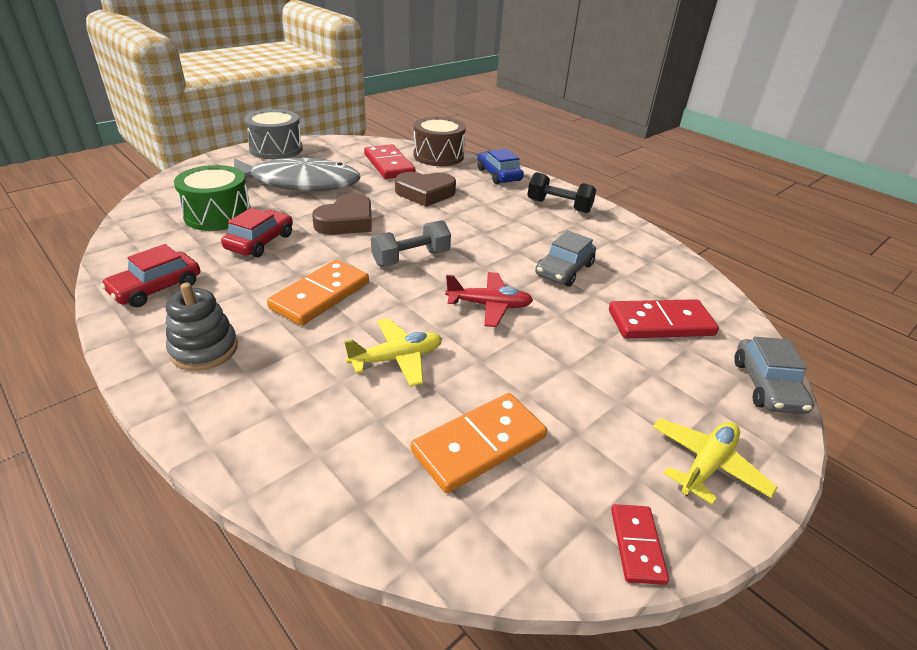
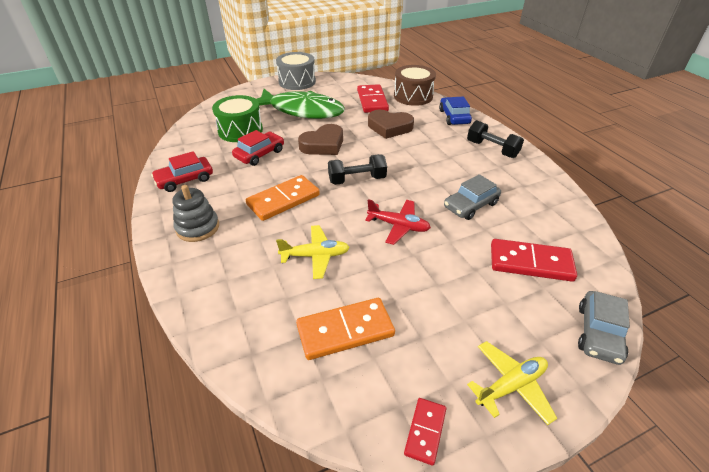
camera: 20 degrees right, 5 degrees up
(299, 183) = (302, 111): grey fish -> green fish
(411, 258) = (357, 180): grey dumbbell -> black dumbbell

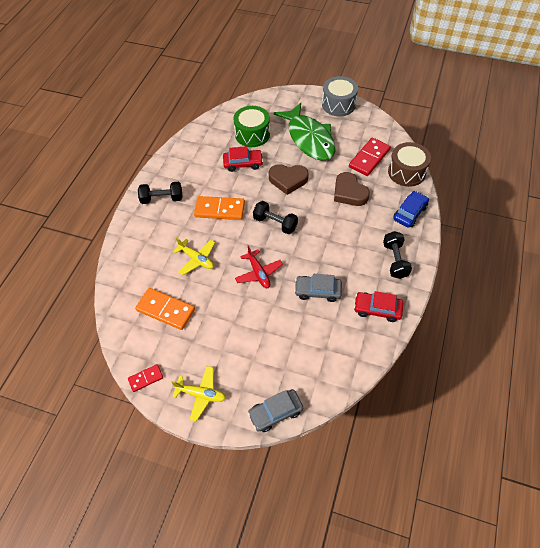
camera: 45 degrees right, 15 degrees up
(185, 180) = (186, 158): red car -> red car (377, 309)
(197, 227) = (162, 199): grey stacking toy -> black dumbbell
(530, 262) = (298, 351): red domino -> none

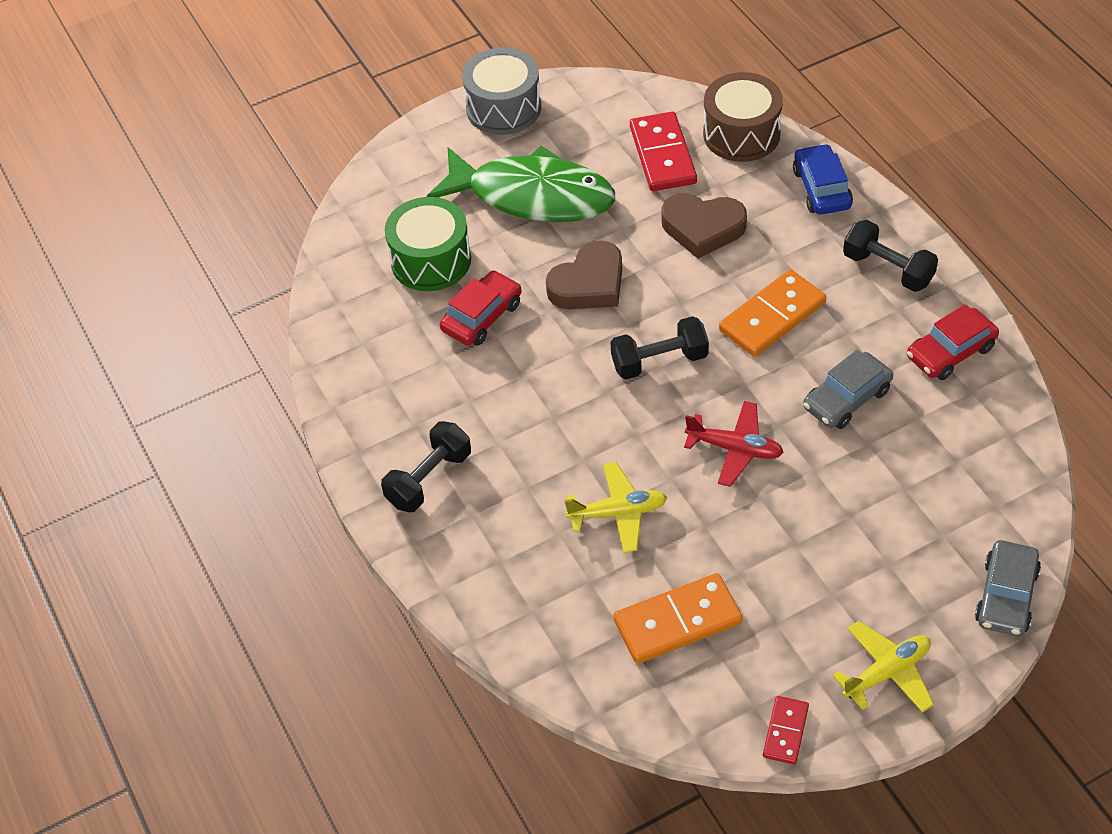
camera: 45 degrees left, 5 degrees down
(219, 210) = (547, 414): orange domino -> orange domino (772, 317)

